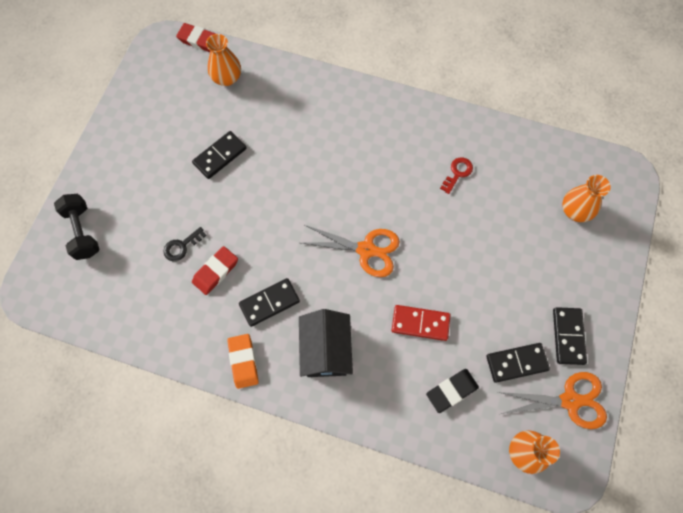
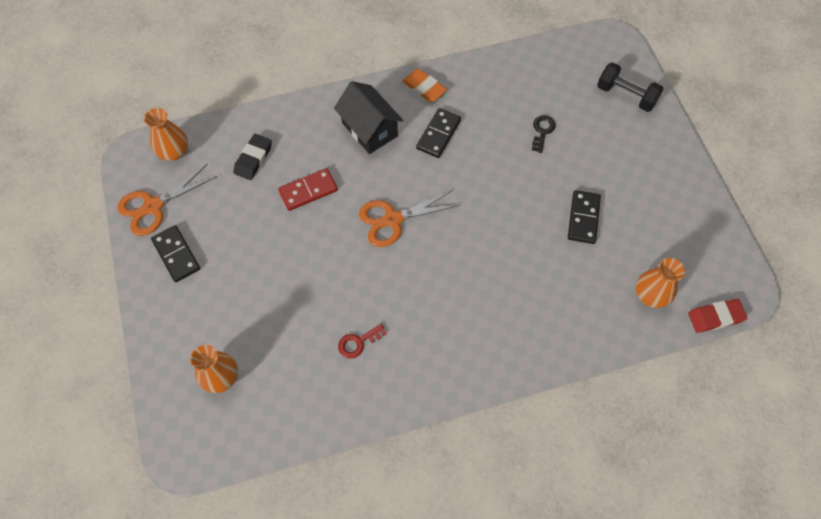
camera: 145 degrees right, 5 degrees down
(215, 271) = (499, 130): red eraser -> none
(457, 173) = (358, 342): red key -> red key turned 60 degrees clockwise
(516, 363) = (211, 208): black domino -> none

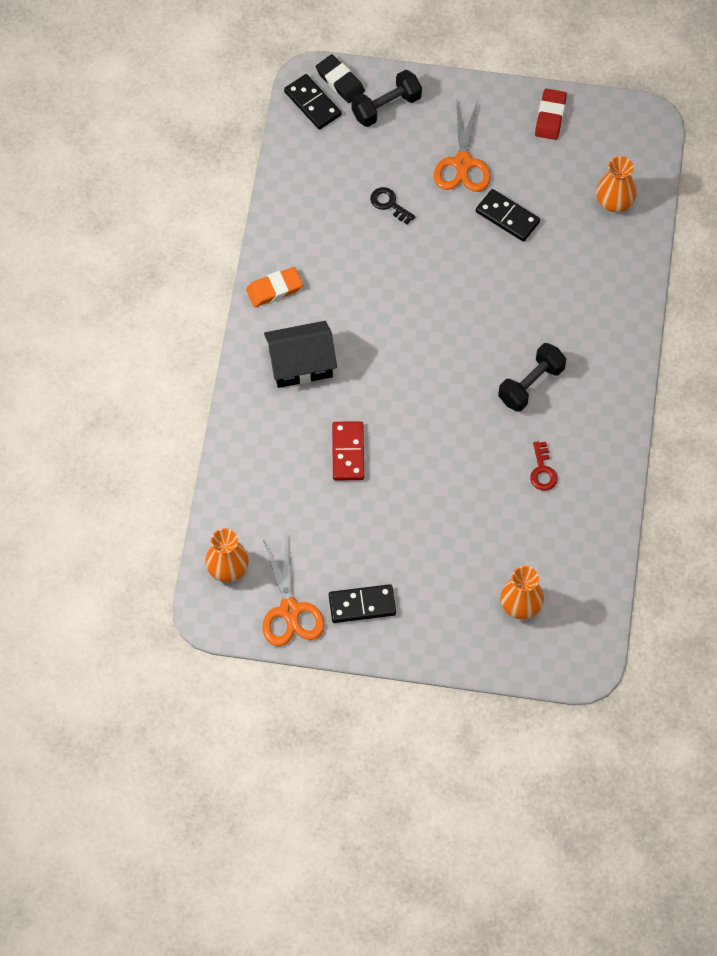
camera: 65 degrees left, 0 degrees up
(253, 159) = (279, 491): black eraser -> black eraser (340, 81)
(393, 219) = (423, 386): orange scissors -> orange scissors (462, 163)
(436, 300) = (531, 384): none -> black dumbbell
(438, 134) = (342, 301): black domino -> black domino (312, 103)
(715, 317) = (660, 162): red eraser -> red eraser (550, 116)

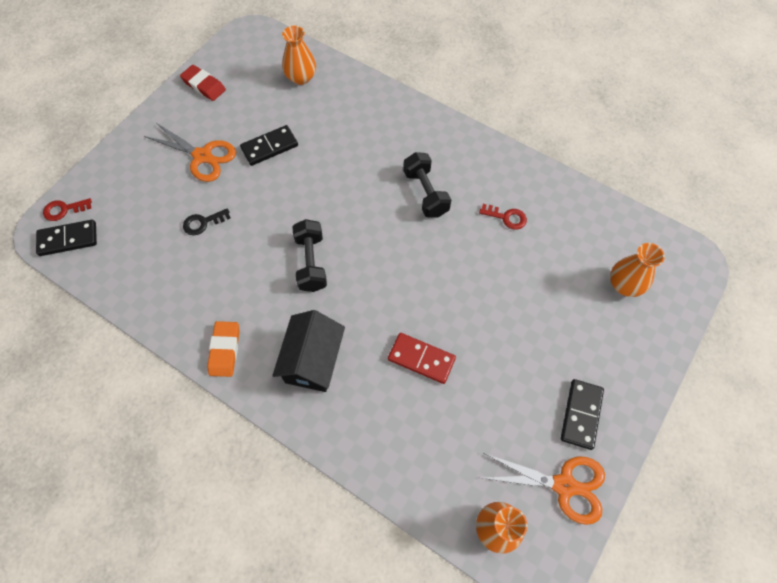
camera: 65 degrees left, 0 degrees up
(340, 81) = (64, 210): black eraser -> red key
(386, 107) = (113, 187): black dumbbell -> black dumbbell (311, 262)

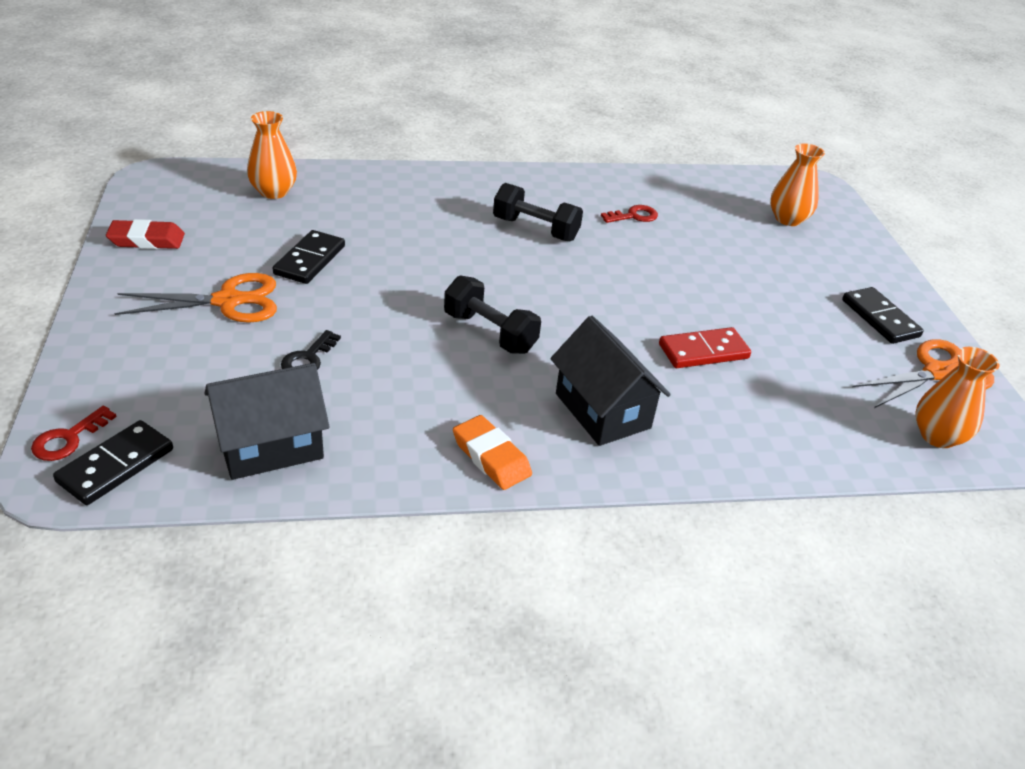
camera: 45 degrees left, 25 degrees down
(136, 271) = (270, 446): none -> black house

